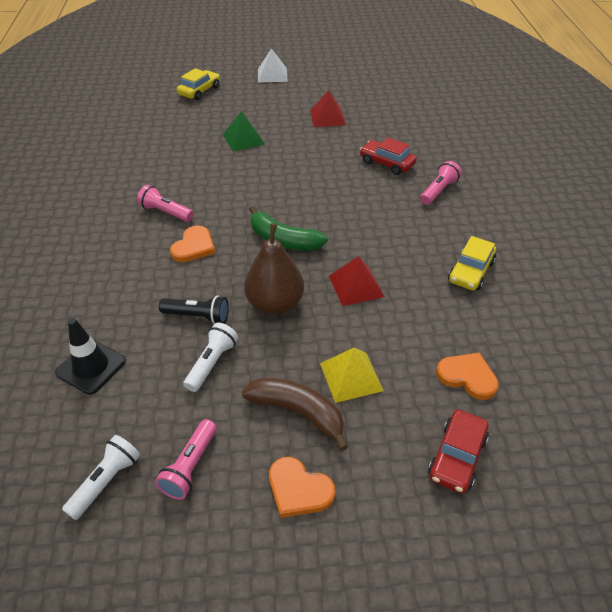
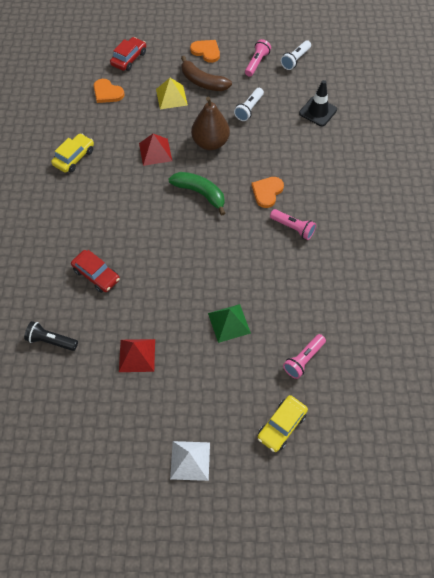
camera: 175 degrees left, 15 degrees up
(198, 316) = (259, 137): black flashlight -> black flashlight (51, 341)
(438, 191) = (64, 236): pink flashlight -> pink flashlight (303, 359)

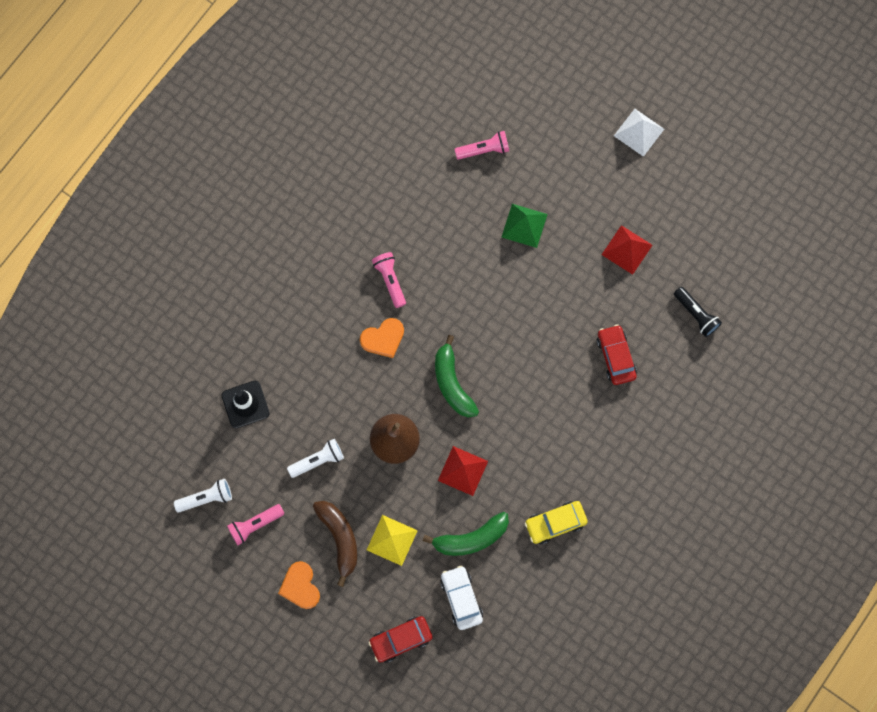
camera: 145 degrees left, 15 degrees up
(107, 93) = (461, 598): orange heart -> white car
(123, 122) = (471, 538): none -> green banana
(281, 426) = (545, 110): yellow car -> none

